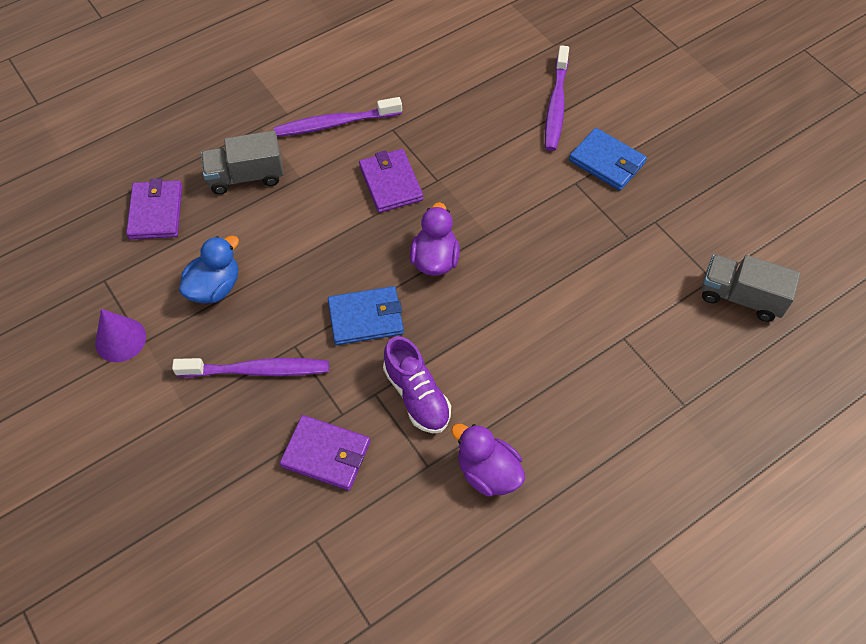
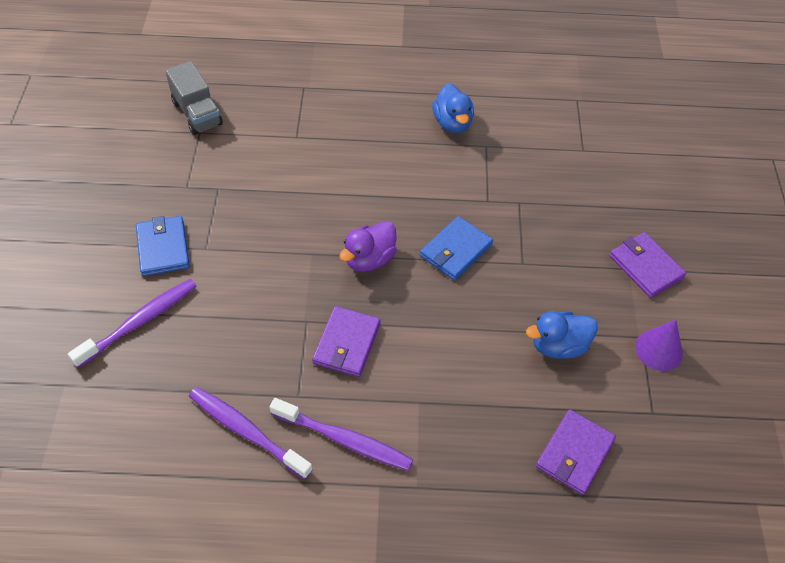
camera: 145 degrees left, 5 degrees down
(246, 176) = (468, 436): grey truck -> none
(257, 370) = (561, 263): purple toothbrush -> purple toothbrush (246, 431)
(326, 454) = (546, 187): purple wallet -> purple wallet (645, 267)
(366, 318) = (455, 250): blue wallet -> blue wallet turned 75 degrees counterclockwise
(416, 395) = (460, 184): purple shoe -> none
(487, 472) = (452, 123): purple duck -> blue duck

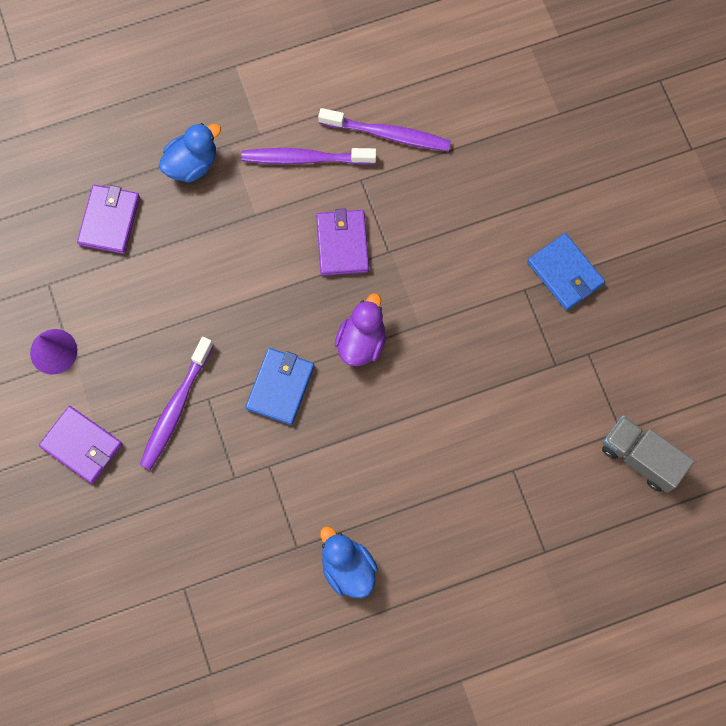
camera: 160 degrees right, 20 degrees up
(139, 322) = (536, 191): purple toothbrush -> purple toothbrush (176, 408)
(558, 346) = (149, 318): blue duck -> blue duck (192, 164)

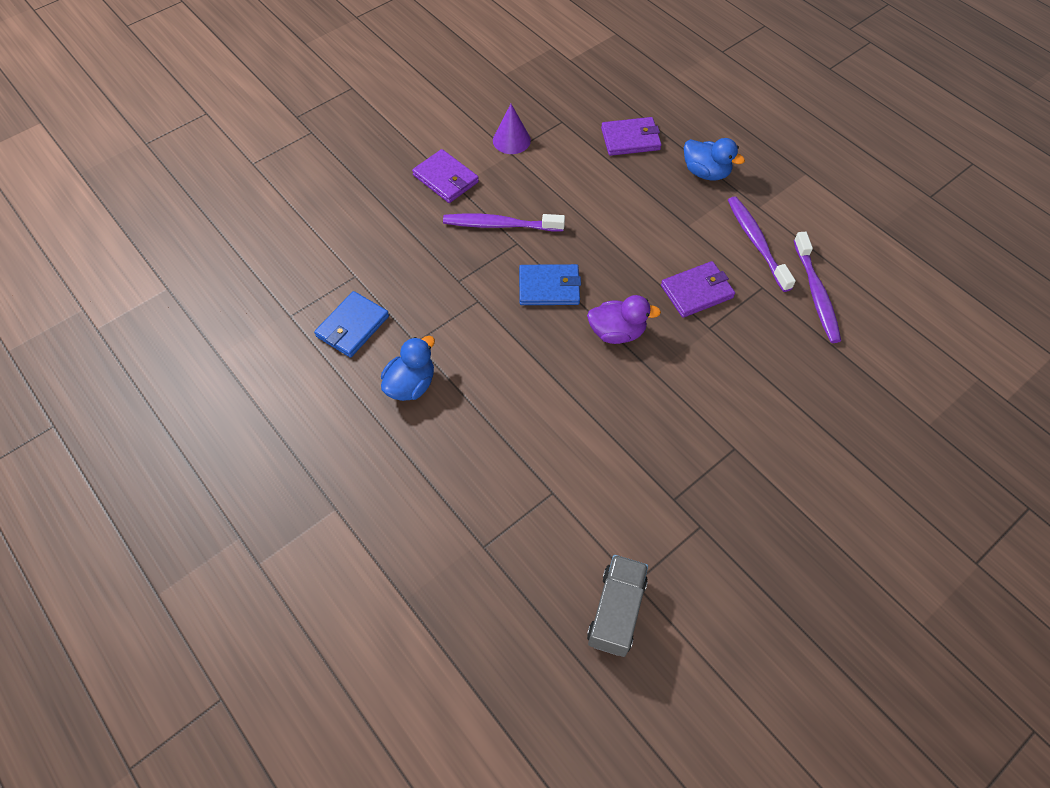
camera: 70 degrees right, 15 degrees down
(82, 445) = (446, 179): purple wallet -> purple wallet turned 60 degrees counterclockwise
(565, 273) = (770, 479): blue wallet -> blue wallet (352, 326)

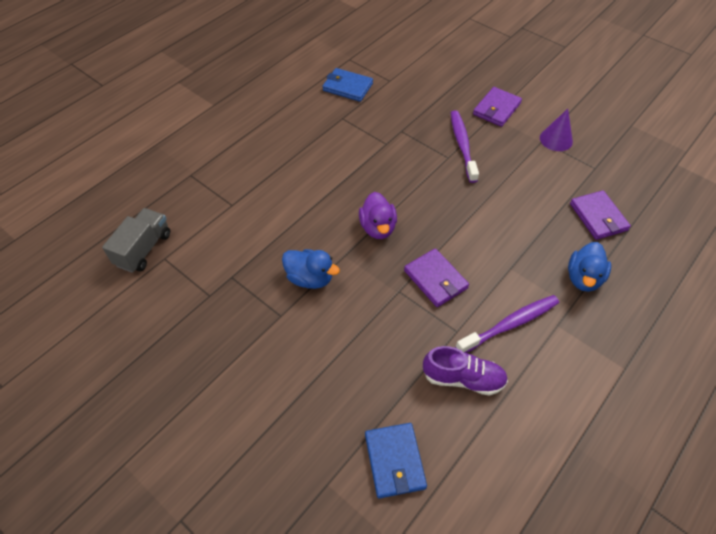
camera: 80 degrees right, 5 degrees down
(411, 384) = (307, 121): blue duck -> blue duck (310, 278)
(549, 287) = (410, 181): blue wallet -> blue wallet (394, 461)
(616, 611) = (143, 249): grey truck -> grey truck turned 75 degrees counterclockwise
(816, 293) = (463, 378): purple toothbrush -> purple shoe

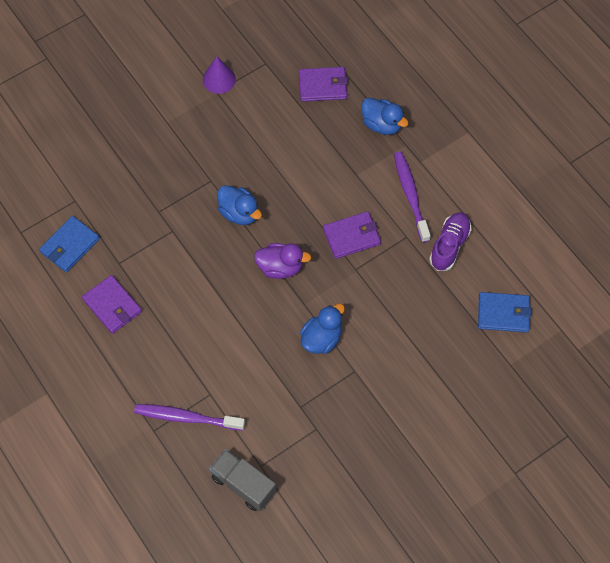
camera: 75 degrees left, 10 degrees up
(423, 184) = (239, 213): none -> blue duck
(462, 145) = (199, 162): purple toothbrush -> purple toothbrush (186, 417)
(496, 109) = (158, 114): purple wallet -> purple wallet (112, 305)

